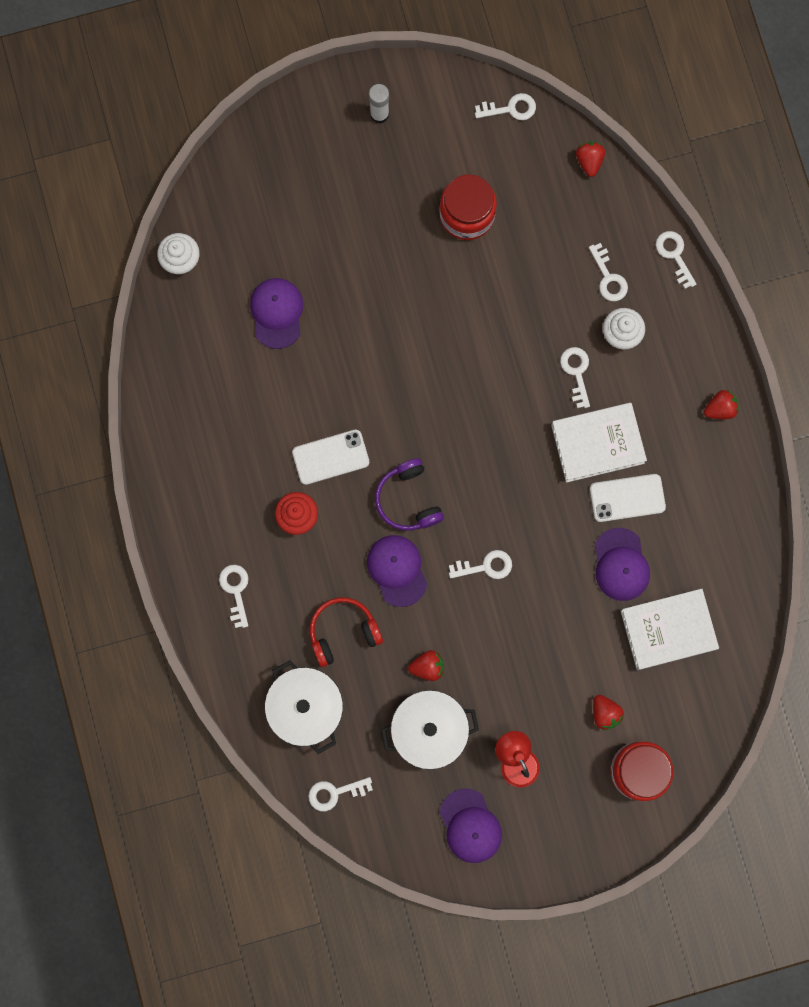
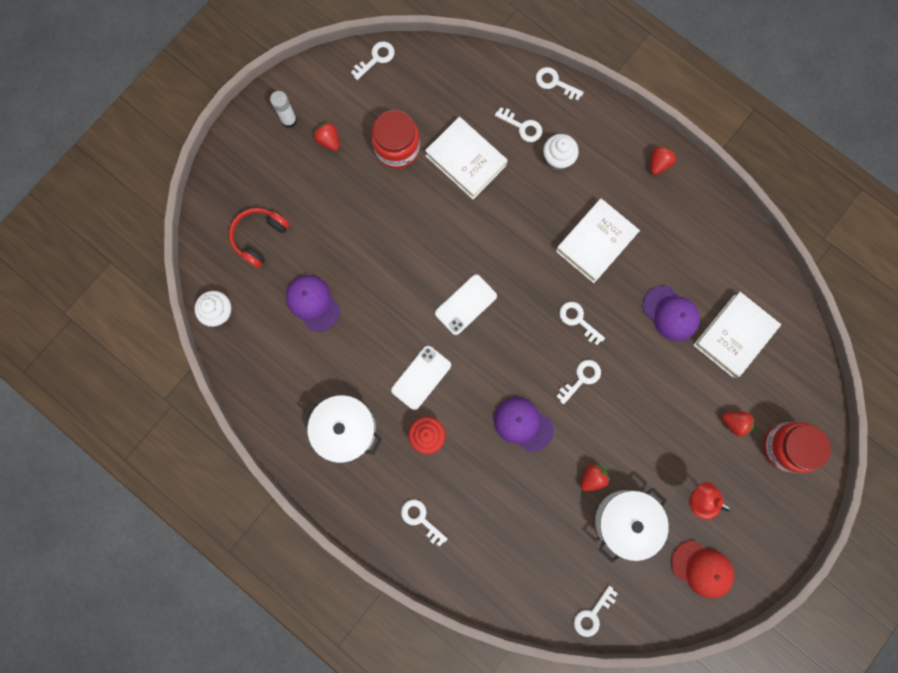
camera: 35 degrees left, 0 degrees up
(306, 707) = (529, 567): white pot -> white pot (346, 429)
(343, 632) = (517, 494): red headphones -> red headphones (260, 237)
(408, 499) = (496, 369): purple headphones -> none
(470, 826) = (702, 569): purple cap -> red cap
(527, 273) = (466, 160): none -> white book
(576, 372) = (546, 204): white key -> white key (578, 320)
(589, 161) = (454, 59): red strawberry -> red strawberry (329, 141)
(627, 498) = (641, 265): white phone -> white phone (465, 304)

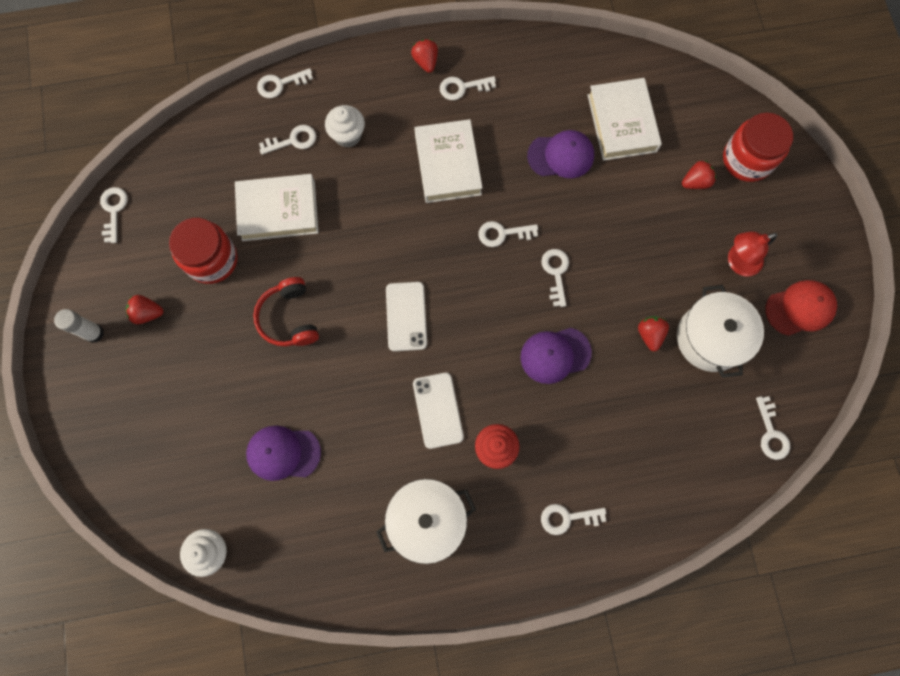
camera: 50 degrees left, 5 degrees down
(260, 237) = (177, 452): red headphones -> red headphones (289, 318)
(661, 205) = (462, 88): none -> white key

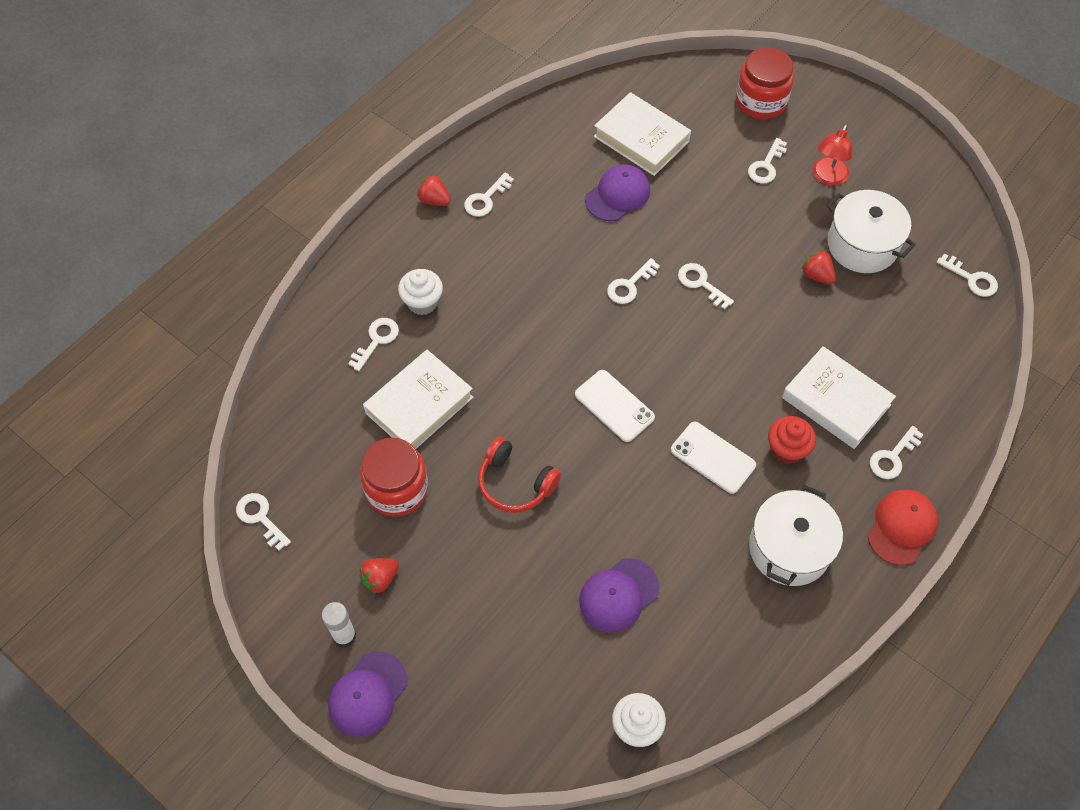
camera: 40 degrees left, 15 degrees down
(280, 84) = (320, 304): white key -> white key (766, 166)
(447, 165) = (532, 265): white book -> white book (835, 401)
(555, 355) = (762, 344): purple cap -> purple cap (368, 694)
(695, 182) = (739, 143): red strawberry -> none
(800, 308) = (902, 177): red cap -> red cap (902, 527)

